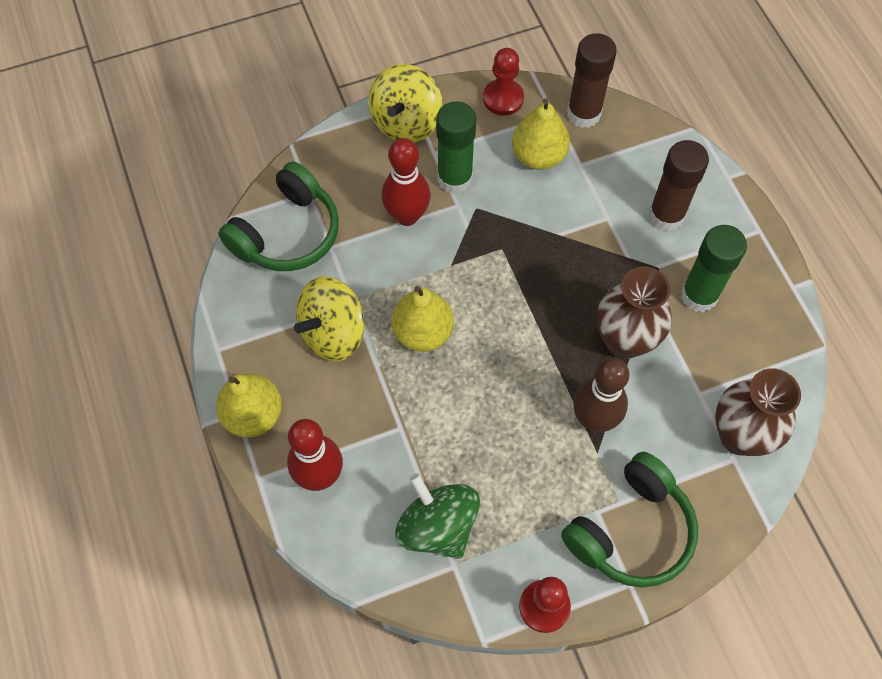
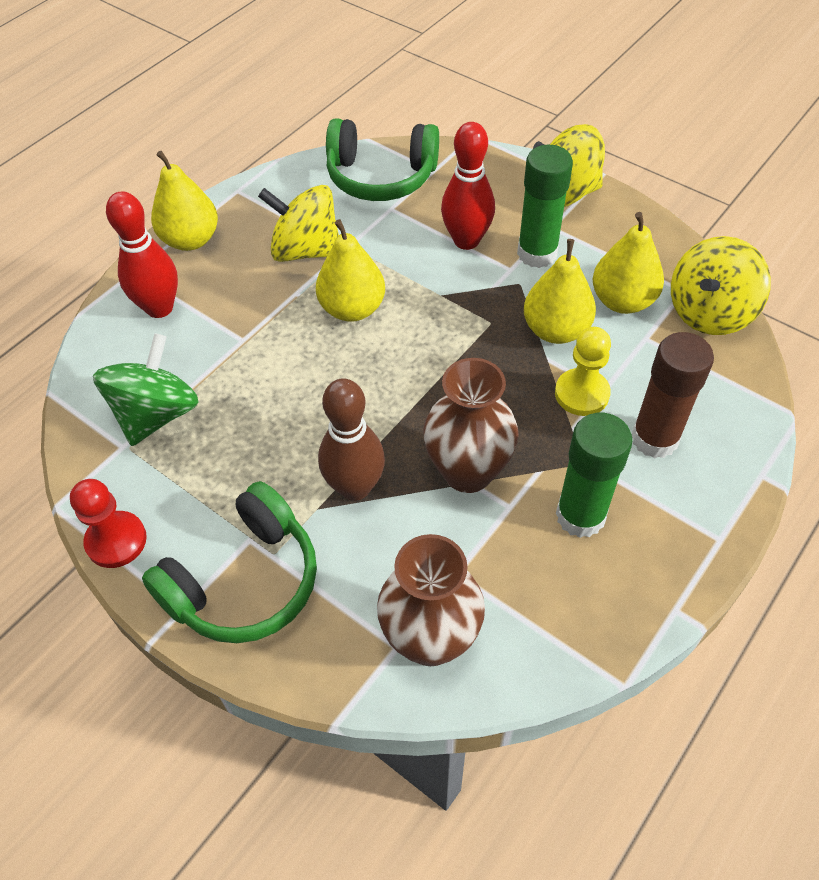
camera: 60 degrees right, 10 degrees down
(503, 98) = (661, 245): red pawn -> none
(537, 213) = (556, 330): none -> yellow pear
(583, 113) = (709, 312): brown glue stick -> yellow spinning top
(603, 233) = (581, 394): none -> yellow pawn
(631, 531) = (244, 581): green headphones -> green headphones turned 60 degrees counterclockwise

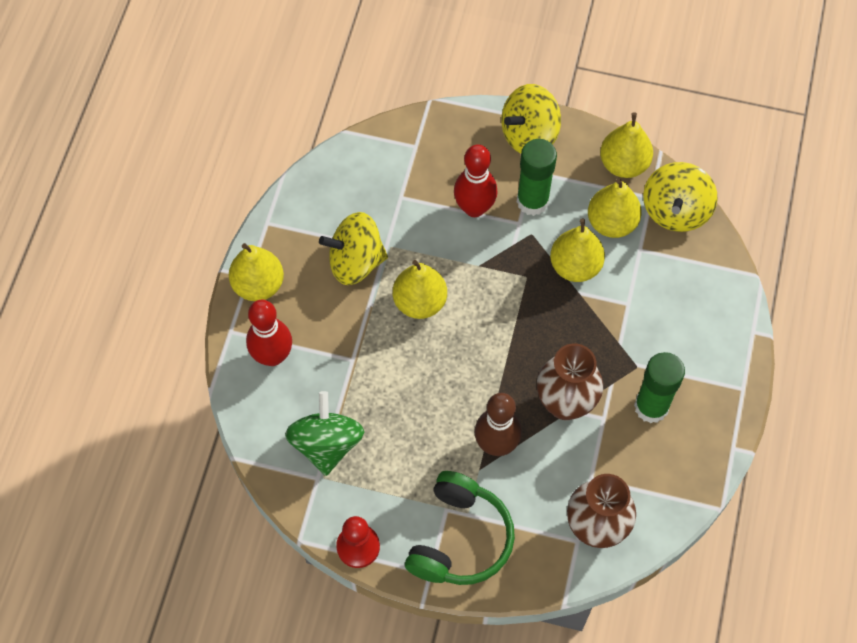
camera: 25 degrees left, 10 degrees up
(381, 177) = (377, 168): green headphones -> none
(581, 394) = (614, 313): yellow pawn -> none
(654, 439) = (676, 330): brown glue stick -> none
(664, 250) = (623, 164): none -> yellow pear

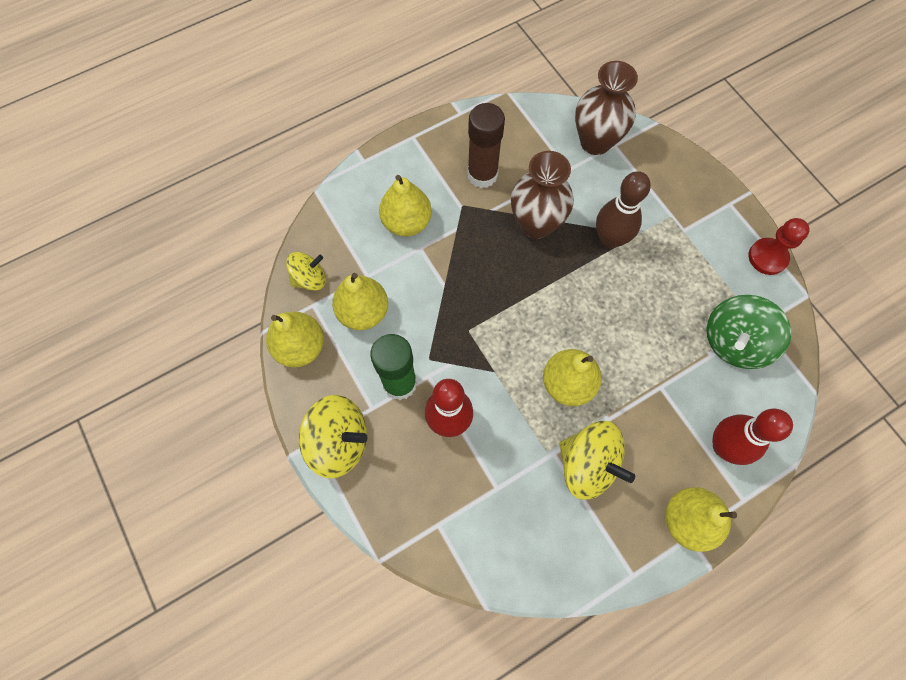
camera: 135 degrees left, 5 degrees up
(460, 539) = (691, 206): green headphones -> none
(575, 266) = (425, 305): yellow pear -> yellow pear (406, 222)
(651, 407) = (482, 175): green glue stick -> brown glue stick
(675, 211) = (310, 279): yellow spinning top -> yellow spinning top, size x0.62

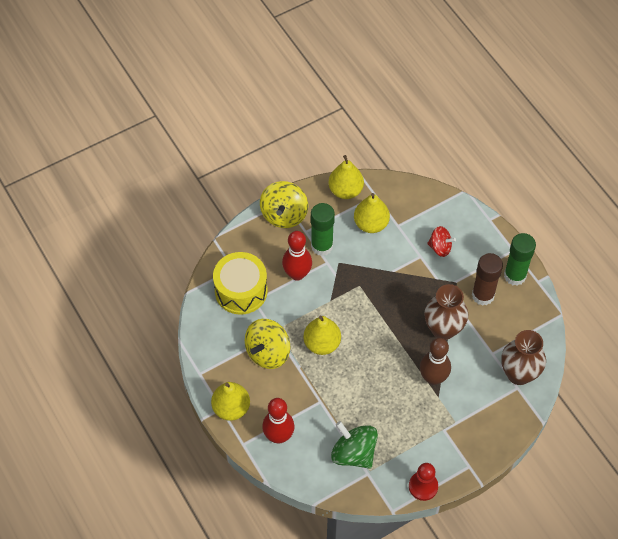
camera: 90 degrees right, 10 degrees down
(310, 279) = (394, 192): yellow spinning top -> none
(406, 222) = (440, 247): yellow pear -> red spinning top
(452, 137) = (515, 275): none -> green glue stick
(480, 510) = (241, 291): none -> yellow drum

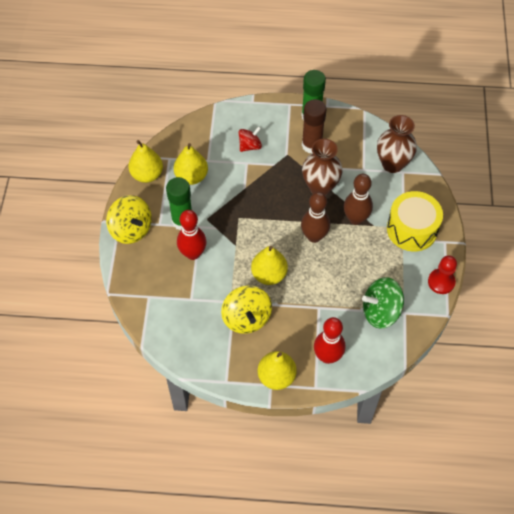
camera: 55 degrees left, 0 degrees up
(241, 291) = (174, 303): yellow drum -> yellow drum (412, 229)
(388, 355) = (314, 236): none -> brown bowling pin

